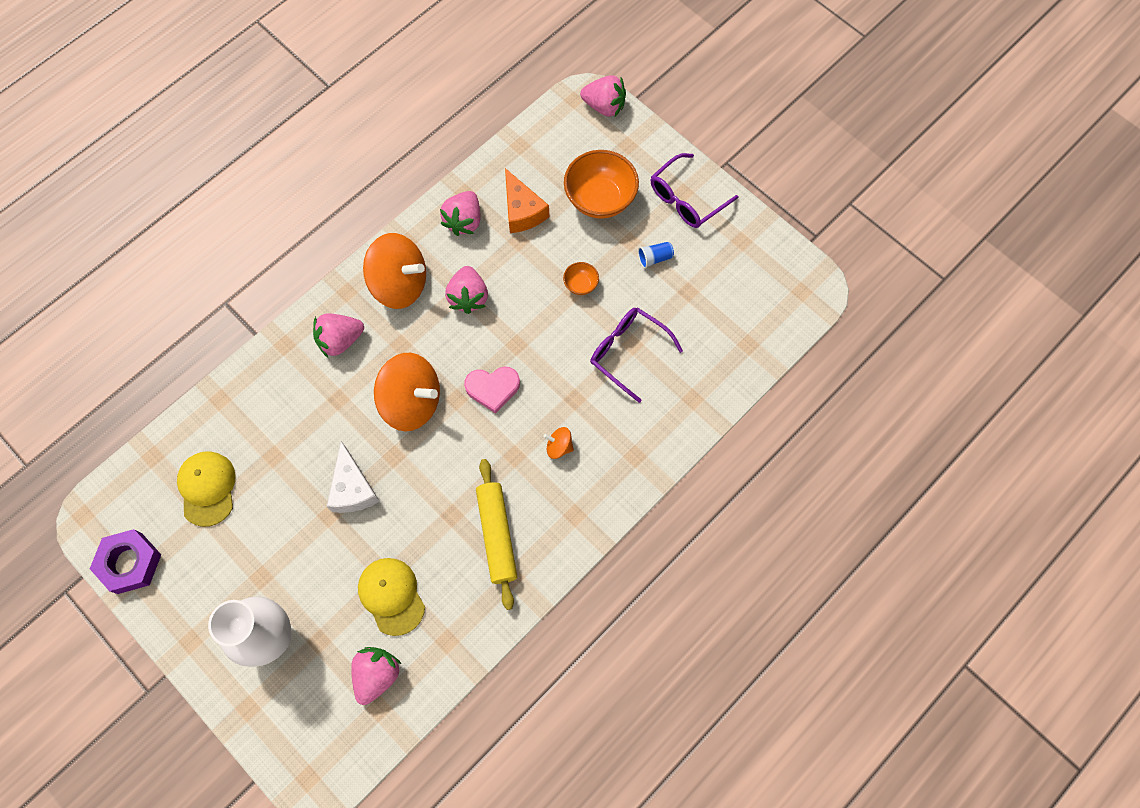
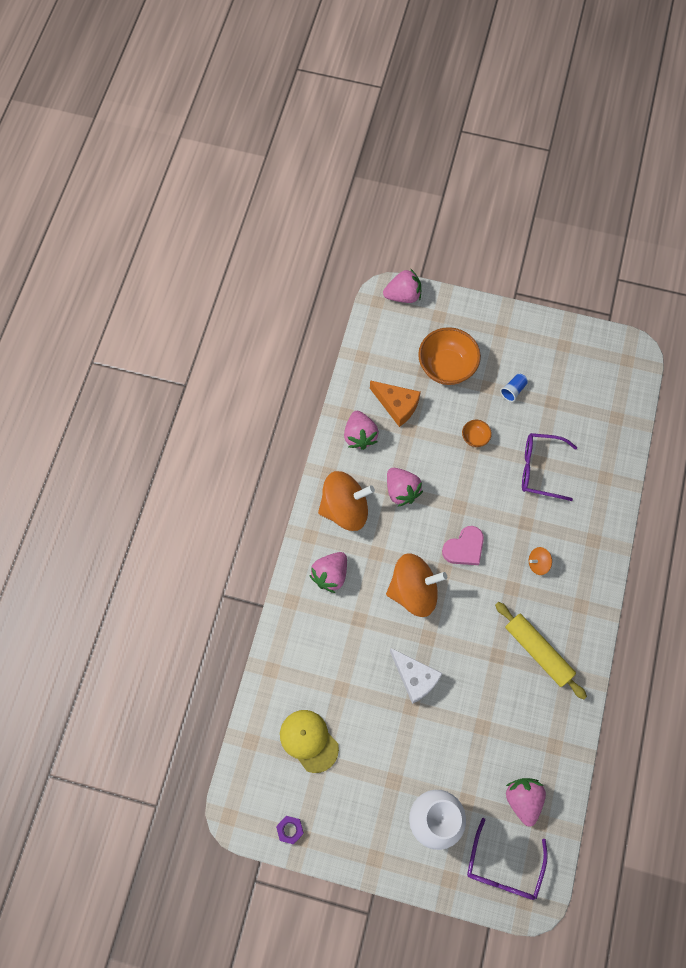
camera: 30 degrees left, 0 degrees up
(130, 563) = (290, 829): purple nut -> purple nut, size x0.52
(391, 596) = (495, 738): yellow cap -> none
(686, 199) = (506, 335): purple glasses -> purple glasses (503, 868)

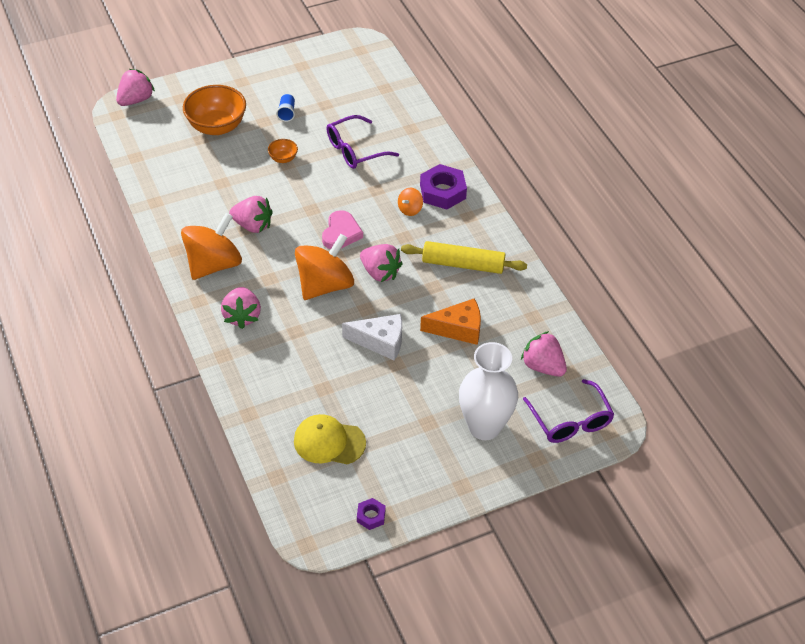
camera: 40 degrees left, 20 degrees down
(360, 436) = (182, 209): pink strawberry -> pink strawberry (380, 272)
(397, 405) = (196, 172): orange cheese -> orange cheese (458, 329)
(579, 564) = (442, 191): none -> purple nut

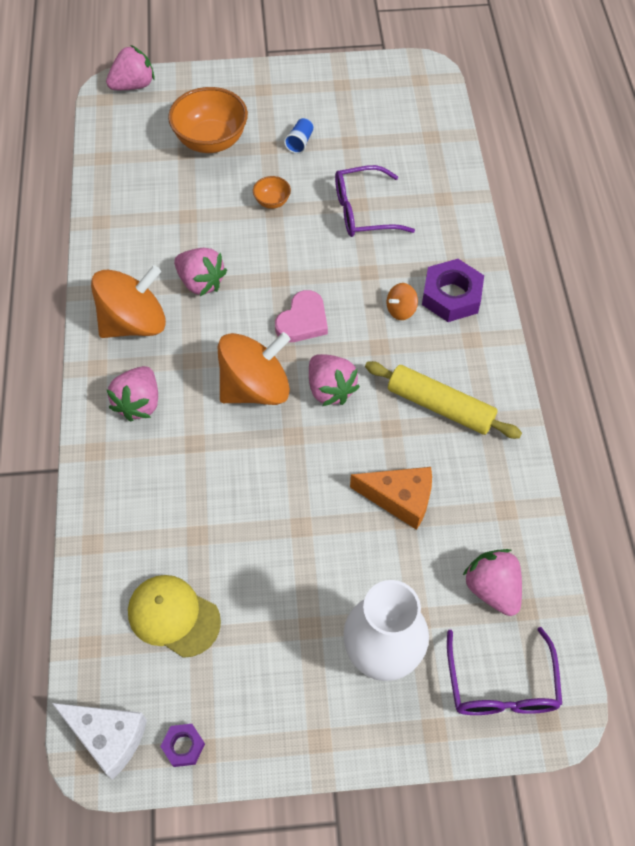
camera: 20 degrees right, 10 degrees up
(380, 341) = (293, 488): white cheese -> white cheese (108, 737)

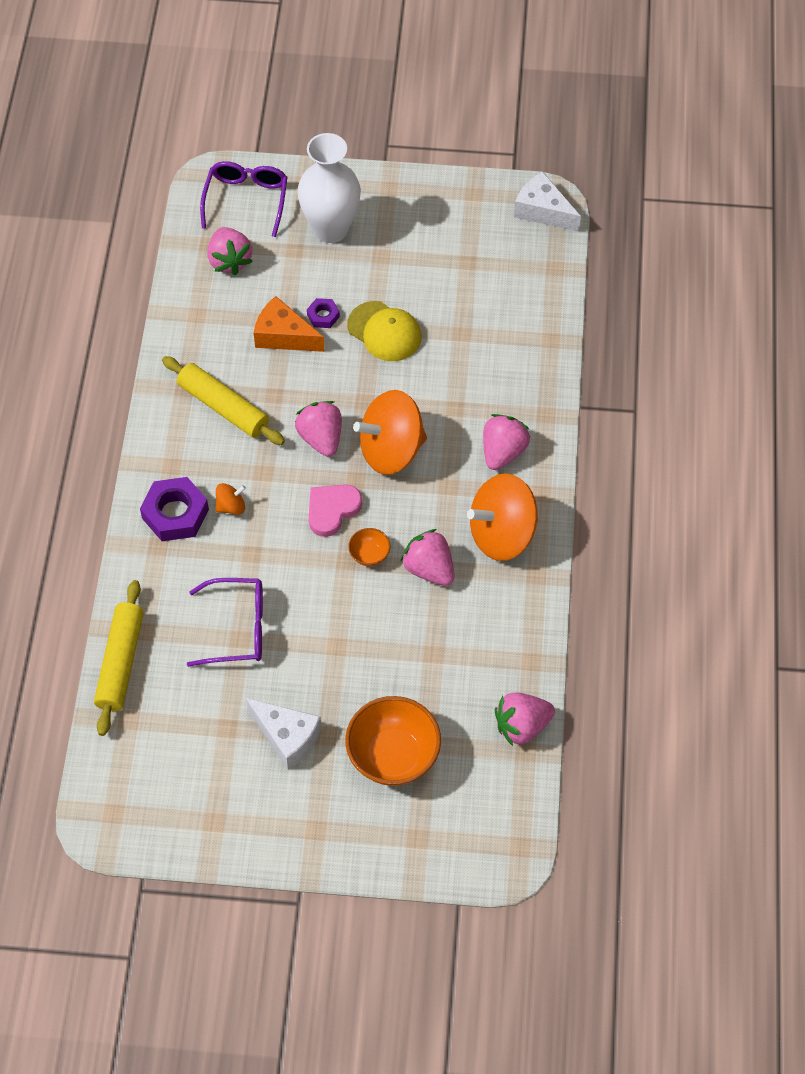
camera: 170 degrees left, 0 degrees up
(133, 85) = (481, 864): pink strawberry -> pink strawberry (522, 726)
(173, 616) = (487, 278): yellow cap -> yellow cap (384, 331)
(183, 746) = (488, 198): purple nut -> purple nut (323, 316)
(272, 202) = (336, 657): orange bowl -> orange bowl (369, 555)
(300, 142) = (287, 736): blue cup -> white cheese
(453, 173) = (121, 662): none -> yellow rolling pin

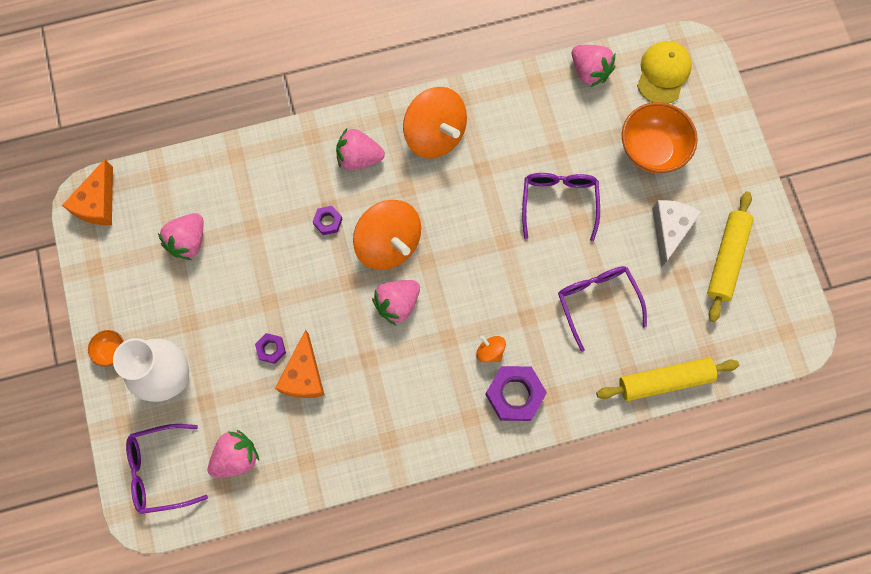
camera: 110 degrees left, 15 degrees up
(224, 407) = (396, 397): yellow rolling pin -> yellow rolling pin (726, 258)
(332, 510) = (462, 269): pink heart -> none
(369, 555) = (492, 226): orange bowl -> orange bowl (112, 351)
(369, 632) = (559, 202): none -> purple glasses
(384, 331) = (271, 291): yellow cap -> yellow cap (663, 73)
(429, 569) = (486, 177): pink strawberry -> pink strawberry (188, 241)
(439, 402) = (328, 221): none -> purple nut
(543, 211) = (98, 203): white cheese -> orange cheese

